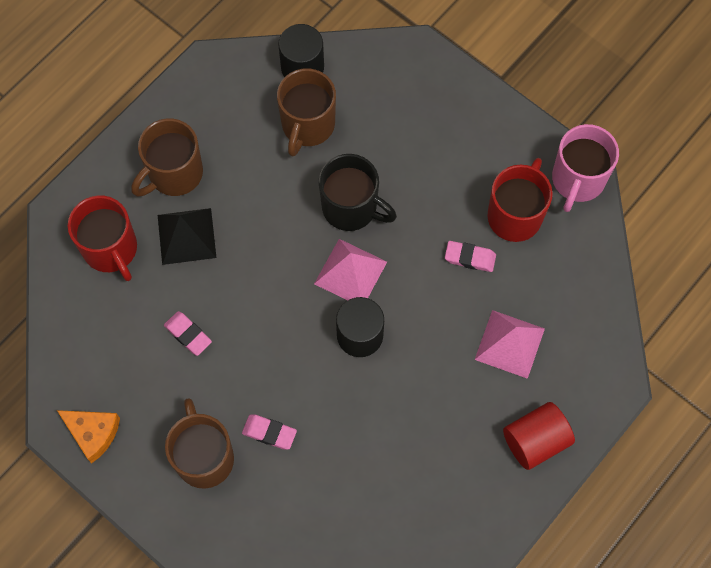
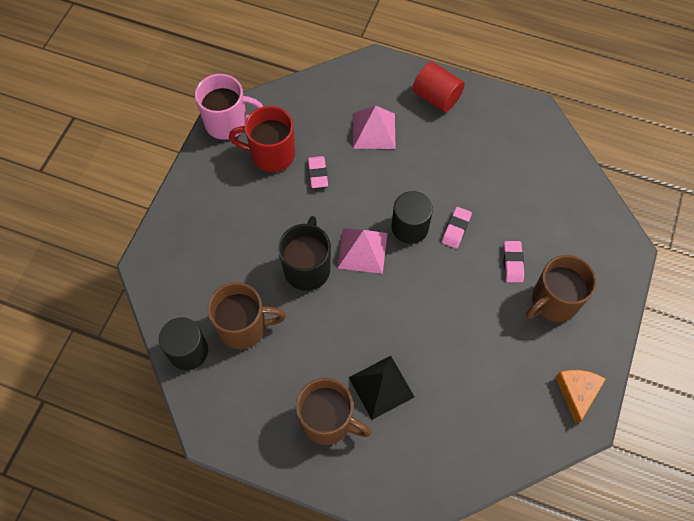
camera: 110 degrees left, 5 degrees down
(111, 249) = (418, 446): red mug -> none
(188, 334) = (464, 351): pink eraser -> pink eraser (456, 229)

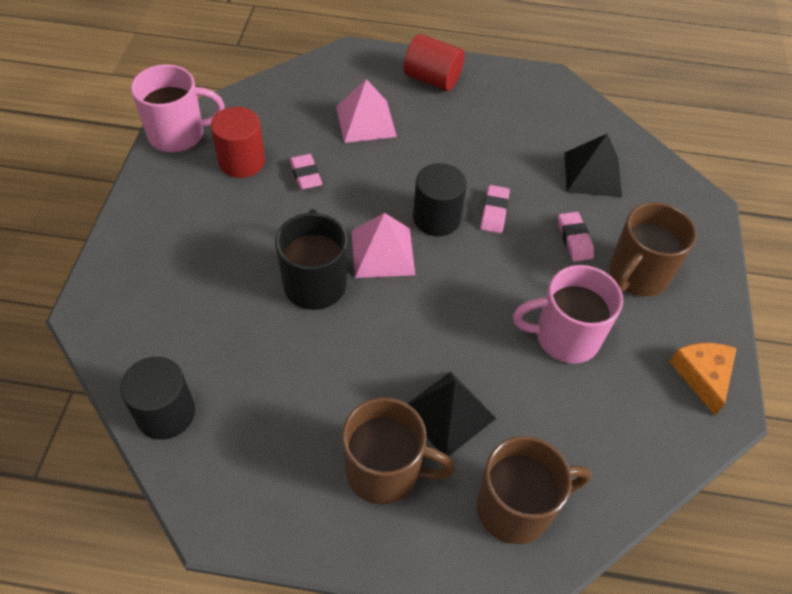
camera: 15 degrees left, 10 degrees down
(244, 327) = (241, 369): brown mug -> brown mug (516, 507)
(271, 154) = (242, 161): red mug -> red cylinder
(482, 343) = (565, 337): none -> pink mug
(544, 207) = (592, 174): none -> black pyramid

